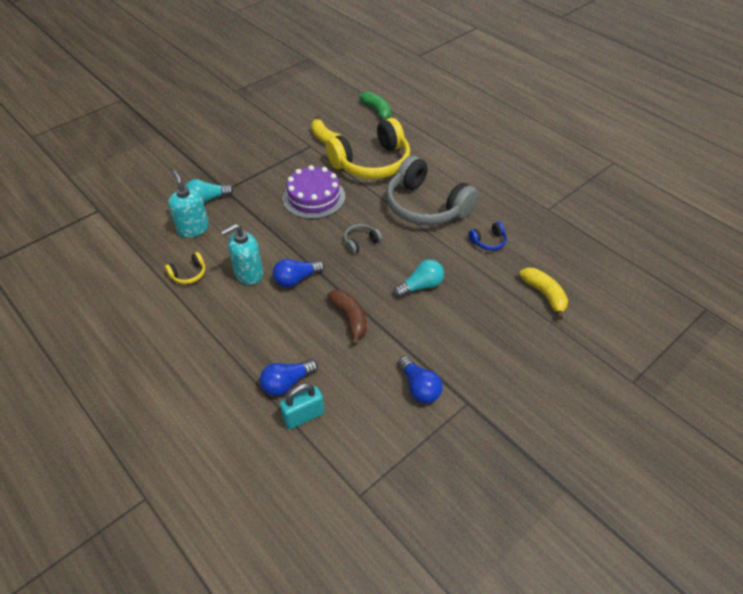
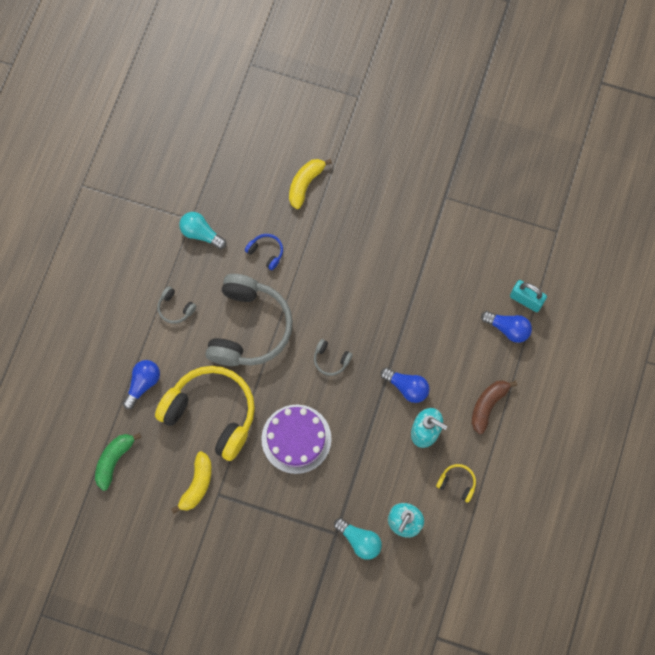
camera: 120 degrees left, 25 degrees up
(350, 318) = (421, 319): brown banana -> brown banana (488, 405)
(419, 387) = (453, 235): blue light bulb -> blue light bulb (143, 384)
(421, 286) = (353, 282): turquoise light bulb -> turquoise light bulb (201, 233)
(471, 174) = (175, 308): none -> grey headphones

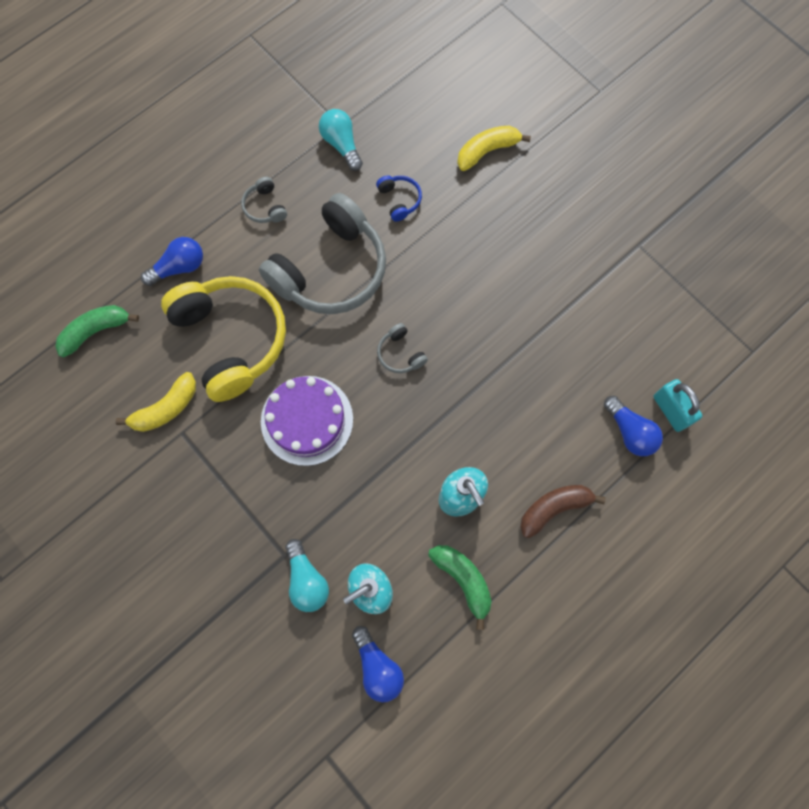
camera: 30 degrees right, 0 degrees up
(407, 387) = (469, 433): blue light bulb -> blue light bulb (377, 667)
(457, 483) = (463, 580): yellow headphones -> green banana

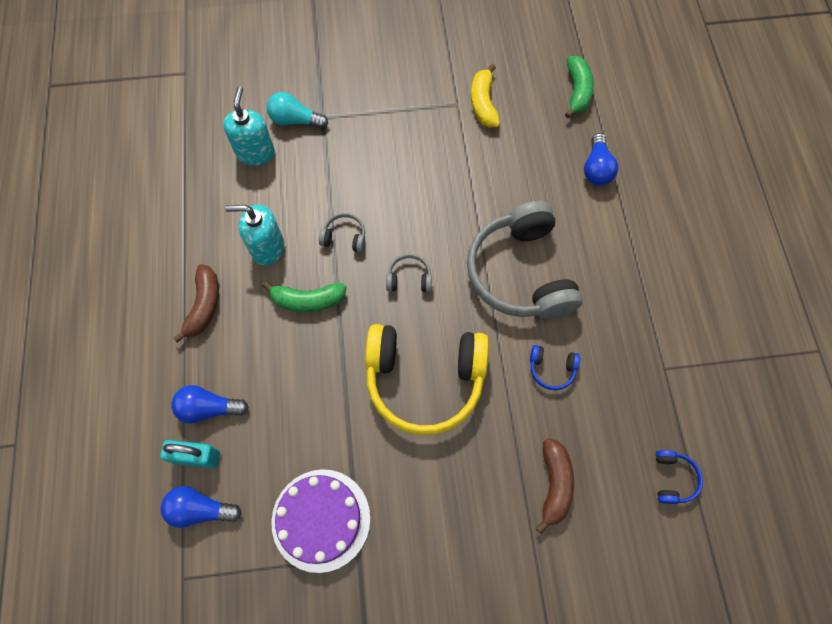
camera: 125 degrees right, 5 degrees down
(232, 339) = (508, 171): yellow headphones -> yellow headphones (424, 380)
(265, 207) = (614, 258): grey headphones -> grey headphones (344, 237)
(307, 420) = (406, 183): purple cake -> purple cake (321, 519)
(341, 145) = (641, 356): turquoise light bulb -> none
(377, 667) = (207, 128): blue light bulb -> blue light bulb (200, 509)
(423, 81) = (673, 478): none -> blue headphones
(463, 580) = (212, 211): green banana -> green banana (308, 300)
(487, 151) = (554, 484): yellow banana -> brown banana

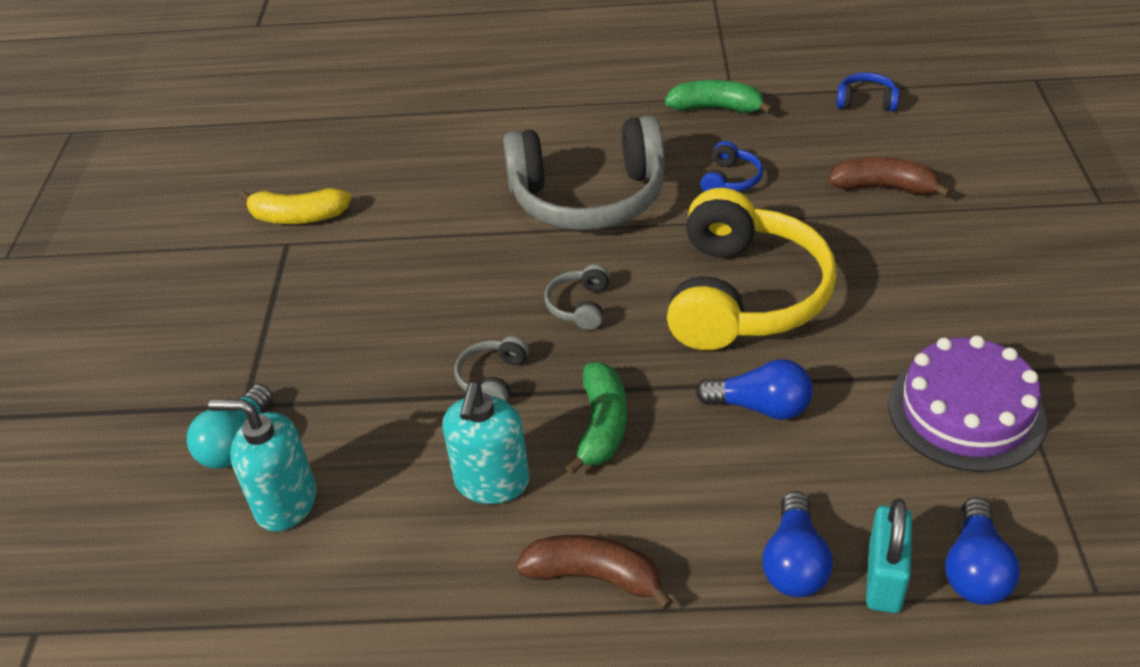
camera: 80 degrees left, 25 degrees down
(577, 91) = (316, 131): green banana -> green banana (716, 108)
(596, 168) = (444, 124): blue light bulb -> blue light bulb (760, 407)

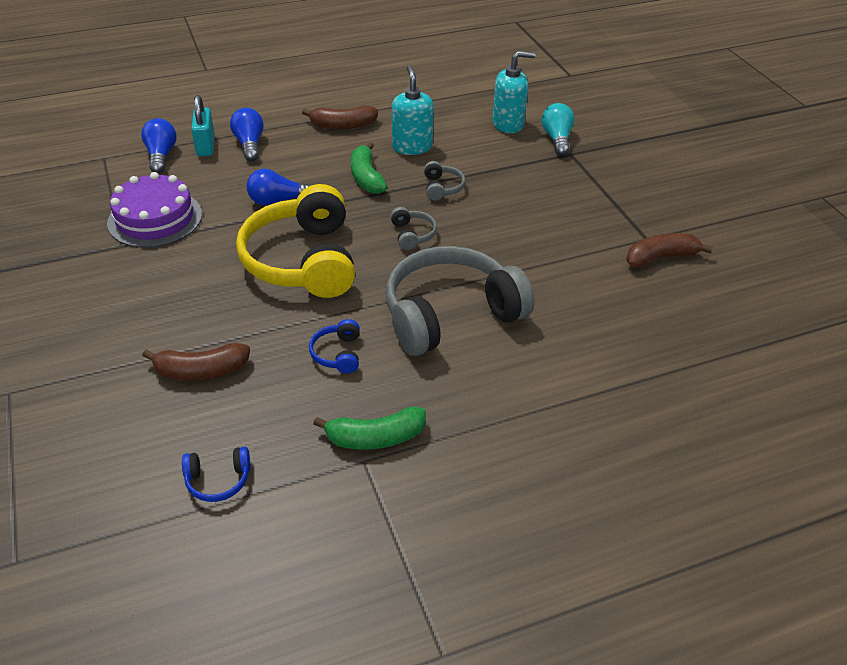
camera: 155 degrees right, 0 degrees up
(298, 217) = (660, 257): yellow banana -> brown banana

